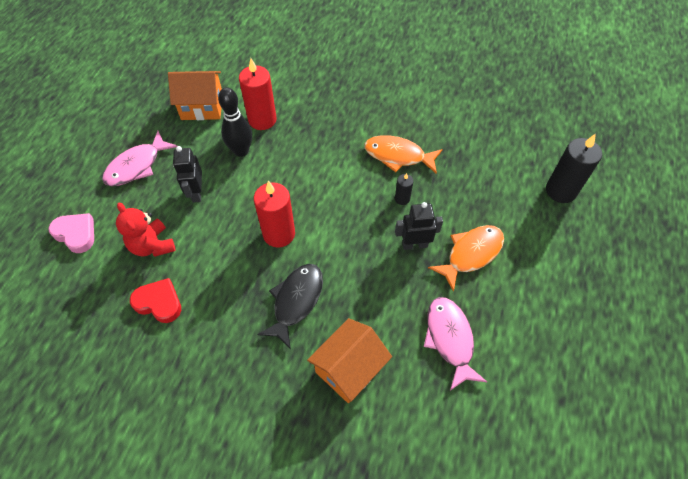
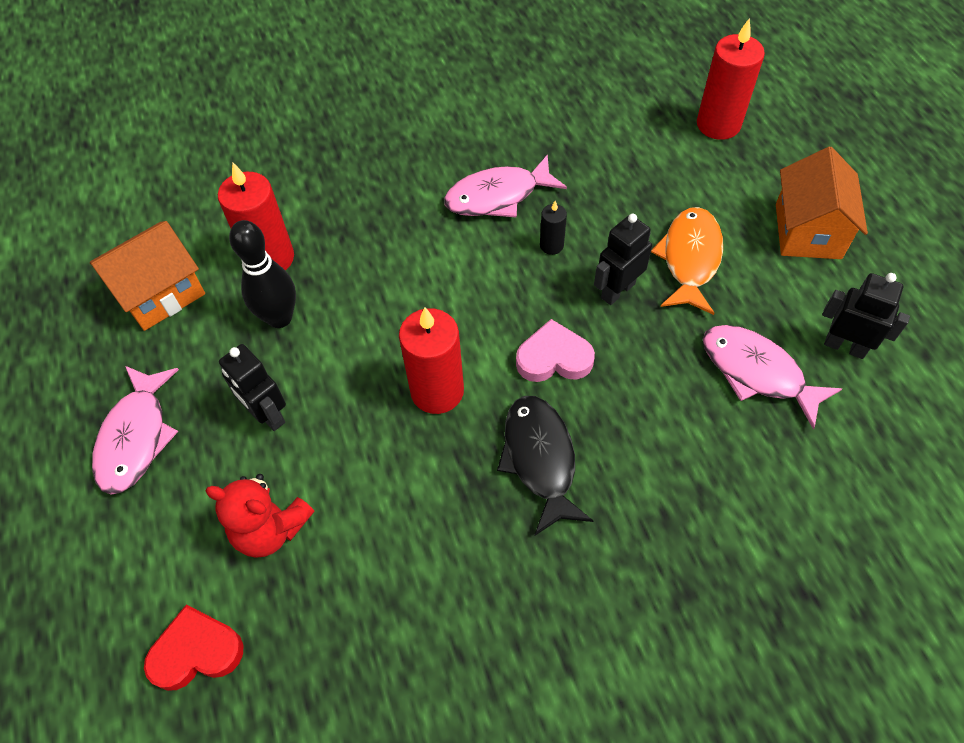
camera: 35 degrees left, 0 degrees up
(76, 234) = (130, 597): pink heart -> pink heart (554, 358)
(159, 302) = (356, 597): red heart -> red heart (196, 651)
(349, 369) = (680, 491): orange house -> orange house (808, 231)
(398, 156) = (497, 196): orange fish -> pink fish
(515, 361) = (845, 346): none -> black robot
(561, 191) = (718, 124): black candle -> red candle

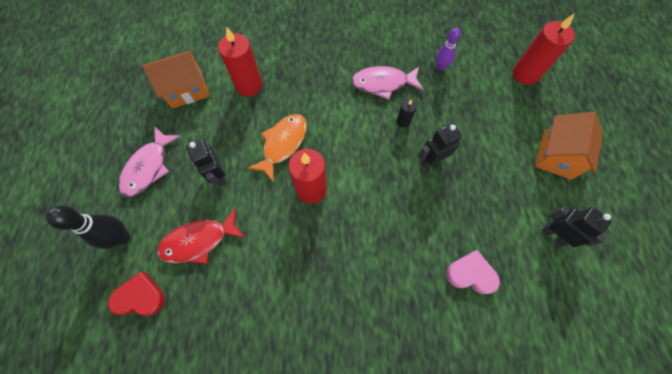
camera: 15 degrees right, 10 degrees up
(270, 529) = (199, 241): red teddy bear -> red fish
(279, 318) = (242, 121): black bowling pin -> black bowling pin (122, 237)
(540, 459) = (354, 247): black fish -> none
(554, 358) = (382, 190): pink heart -> pink heart (471, 274)
(582, 147) = (440, 67): none -> purple bowling pin
(690, 259) = (480, 153): orange fish -> orange fish (283, 144)
(757, 372) = (495, 234): pink fish -> none

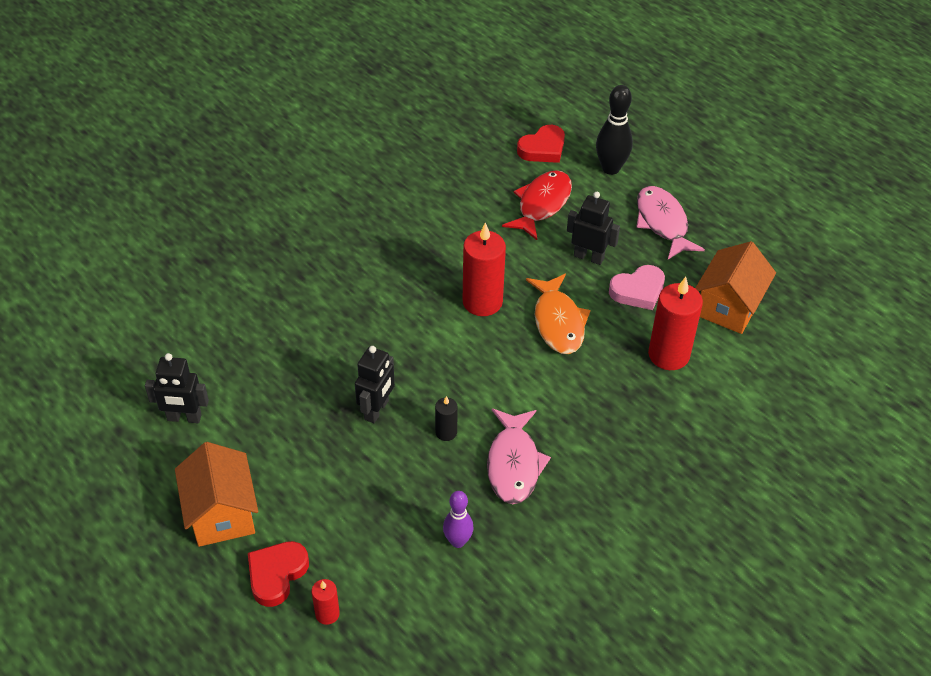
camera: 140 degrees right, 20 degrees down
(383, 83) = (514, 464): pink fish -> pink fish turned 135 degrees clockwise
(471, 274) = (257, 330): pink heart -> pink heart (638, 291)
(525, 74) = (327, 614): red candle -> red candle, size x0.50
(541, 106) = (276, 574): none -> red heart

